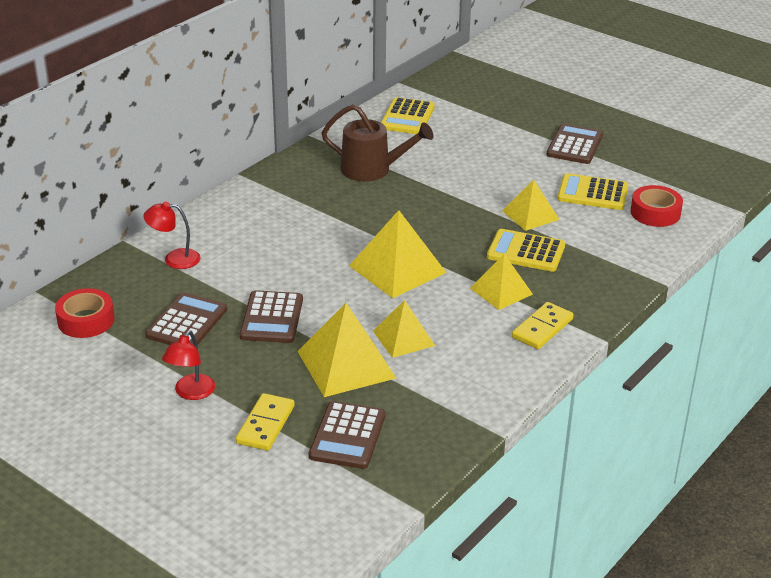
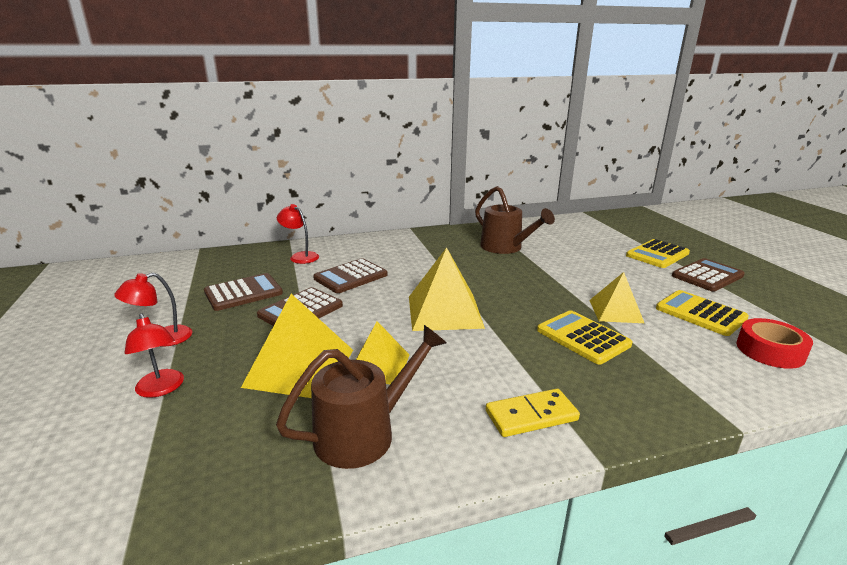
camera: 35 degrees right, 10 degrees down
(86, 320) = (193, 270): red tape -> none
(265, 424) = (161, 389): yellow domino -> red lamp
(347, 436) = (200, 436): brown calculator -> brown calculator (350, 277)
(407, 117) = (568, 228): yellow calculator -> yellow calculator (657, 254)
(451, 385) = (364, 433): none -> brown watering can
(501, 291) = (522, 362): yellow pyramid -> none

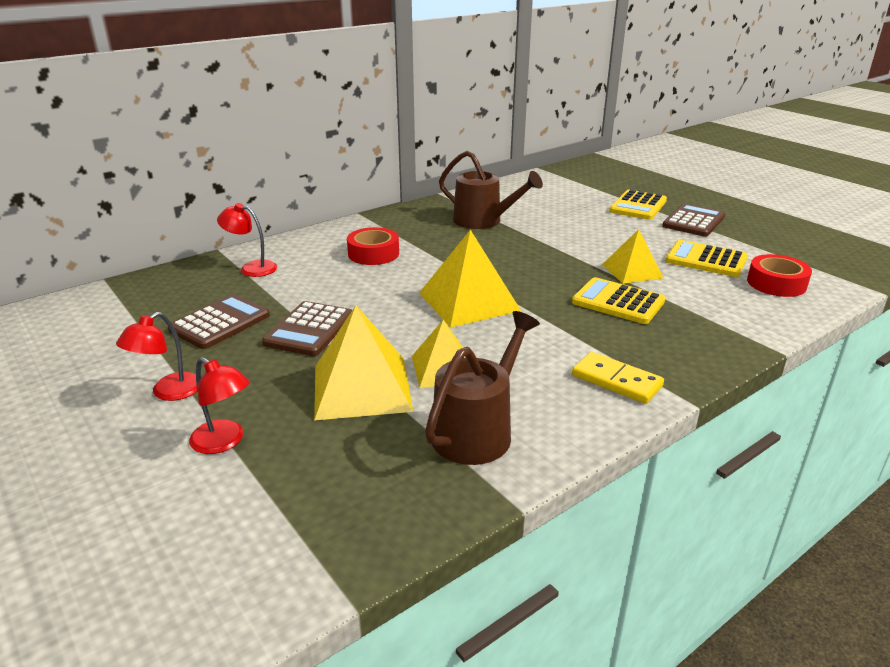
camera: 20 degrees left, 5 degrees up
(350, 277) = (335, 282): brown calculator -> none
(397, 260) = (373, 254): none -> red tape
(531, 416) = (616, 381): yellow domino -> yellow domino turned 75 degrees clockwise

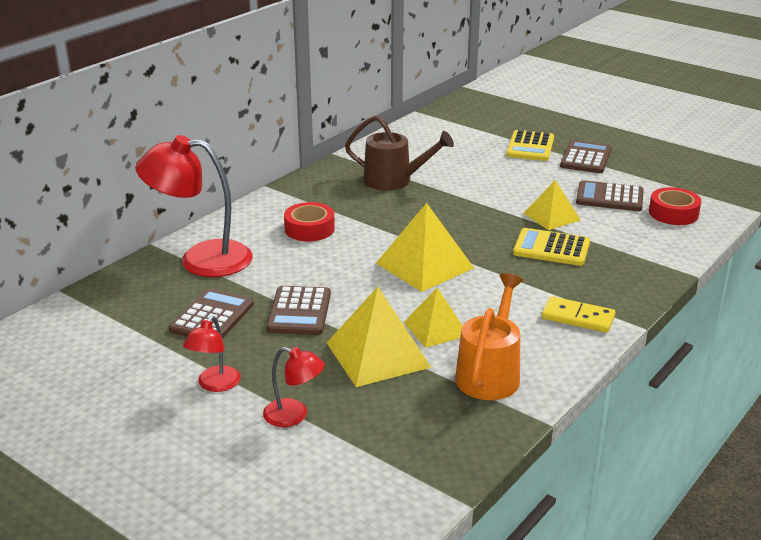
camera: 15 degrees left, 0 degrees up
(251, 268) = (201, 259): red lamp -> red lamp, size x1.99
(477, 430) = (490, 373): brown watering can -> orange watering can
(706, 260) = (609, 197): yellow calculator -> brown calculator

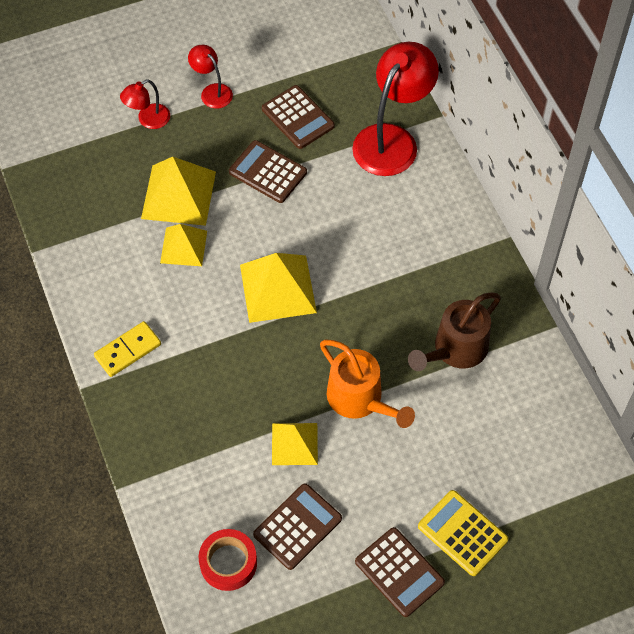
camera: 120 degrees right, 30 degrees up
(309, 229) = (397, 234): red tape -> none
(490, 373) = (107, 249): orange watering can -> orange watering can (360, 399)
(551, 248) = (239, 403): yellow calculator -> none

